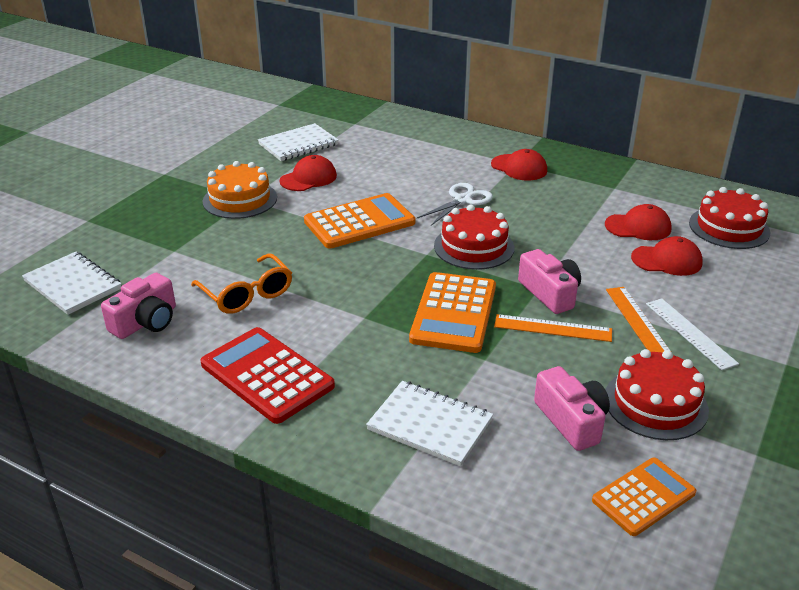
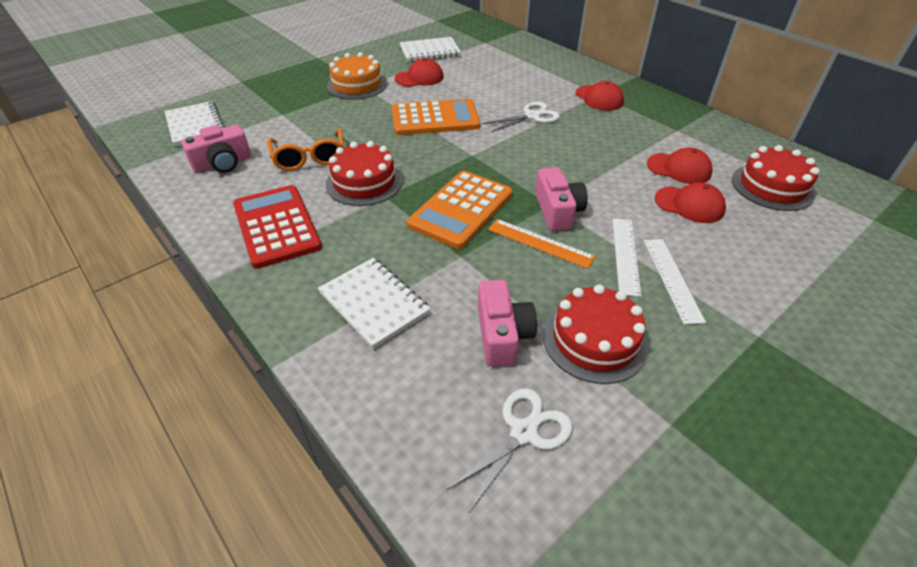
camera: 20 degrees right, 10 degrees up
(474, 247) = (516, 157): red cake -> red cake (364, 182)
(637, 321) = (625, 255): orange ruler -> white ruler
(643, 496) = (524, 432): orange calculator -> white scissors

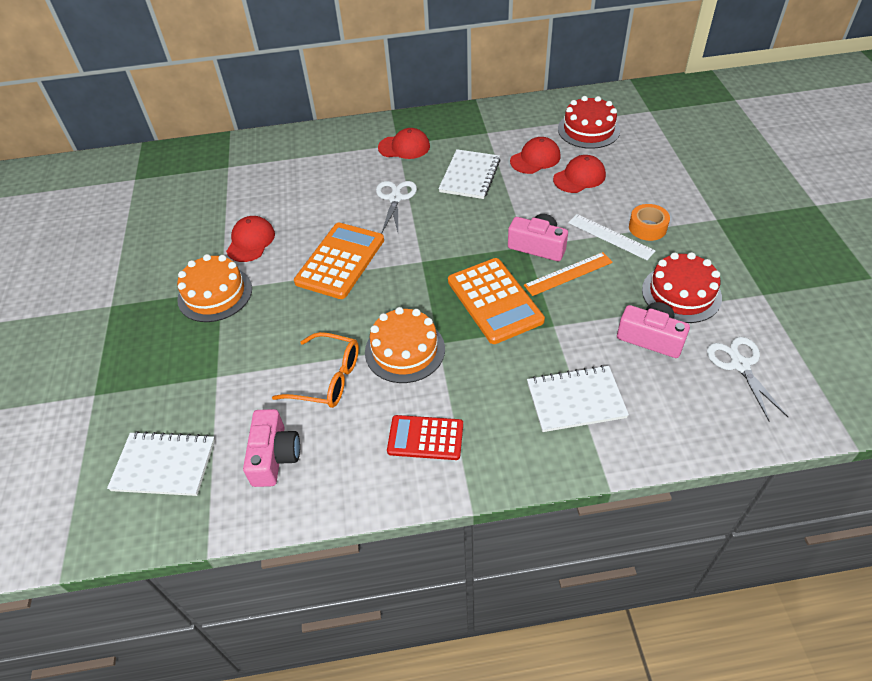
camera: 55 degrees left, 5 degrees up
(276, 226) = (425, 438): red calculator -> red calculator, size x0.64
(364, 182) = (405, 350): red cake -> orange cake
(430, 51) = (203, 212): white notebook -> white notebook (470, 176)
(672, 279) = (647, 227): white ruler -> orange tape

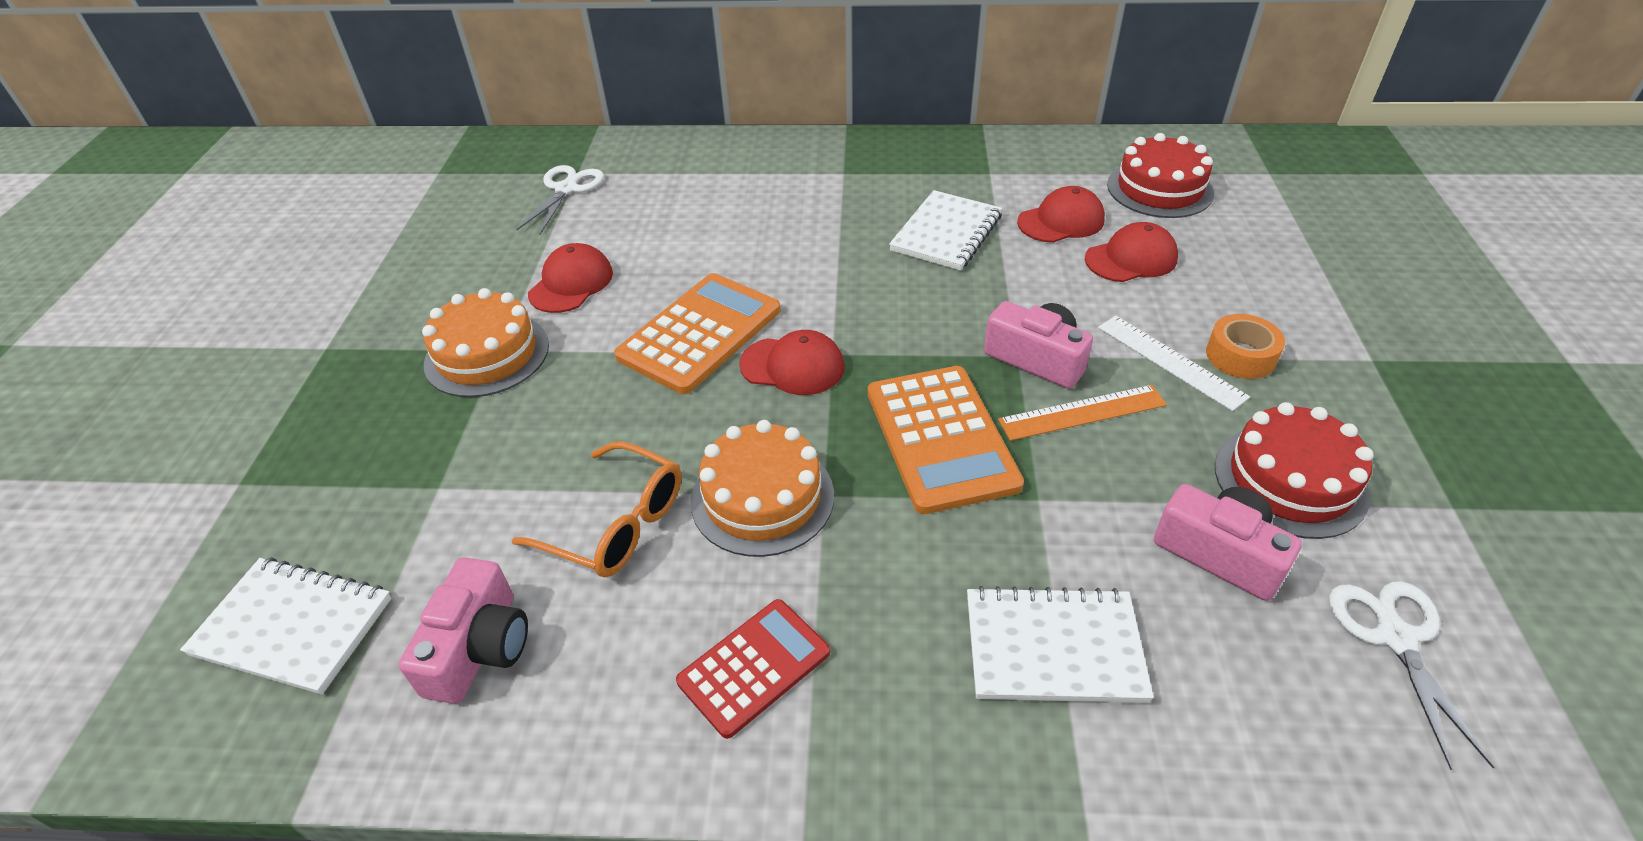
camera: 10 degrees right, 5 degrees down
(395, 198) = (816, 250): white scissors -> white scissors (566, 189)
(404, 147) = (852, 178): red cap -> red cap (792, 366)
(425, 438) = (754, 667): red calculator -> red calculator turned 120 degrees clockwise

